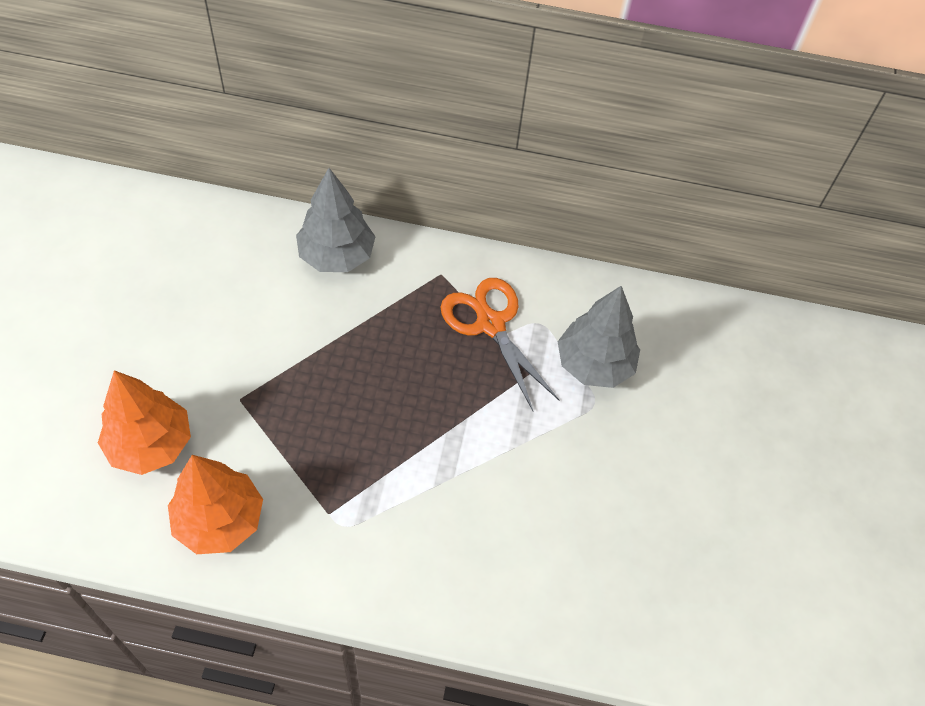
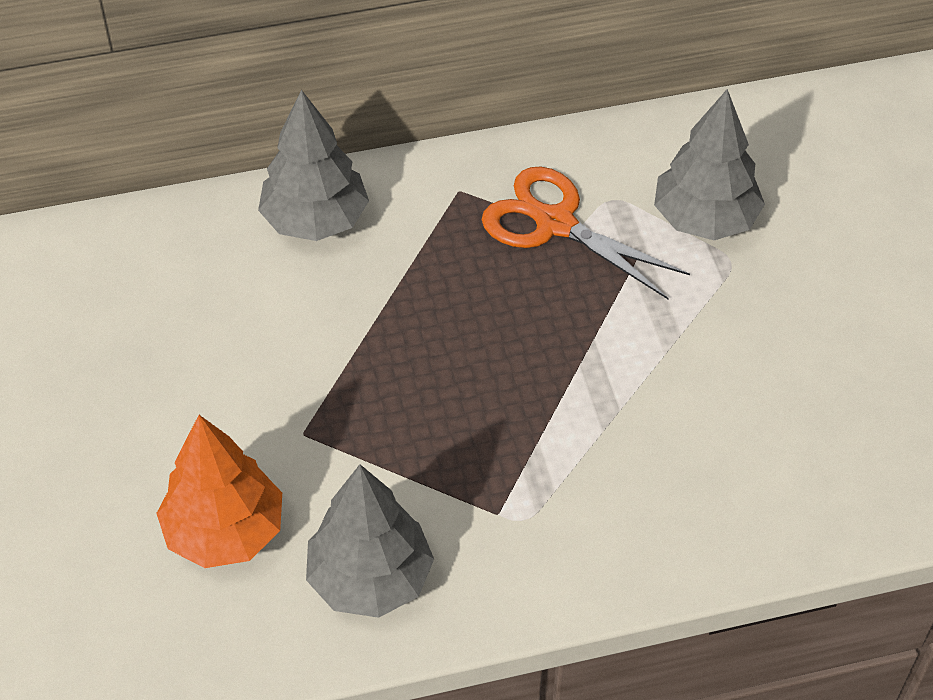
camera: 20 degrees left, 5 degrees down
(219, 521) = (370, 579): orange tree -> grey tree

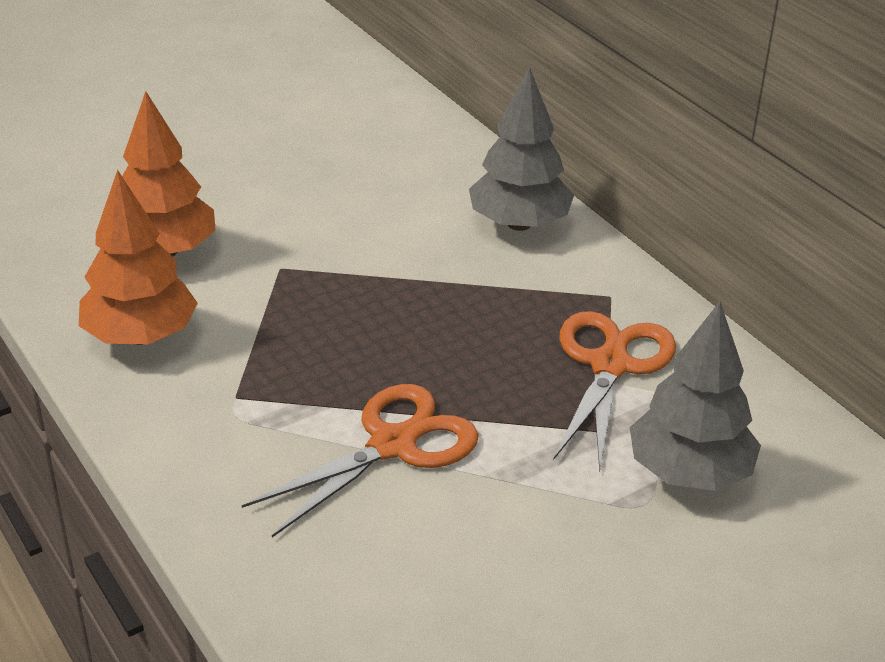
camera: 70 degrees right, 15 degrees down
(370, 579) = (140, 336): grey tree -> orange tree
(607, 407) = (392, 445): none -> orange scissors

